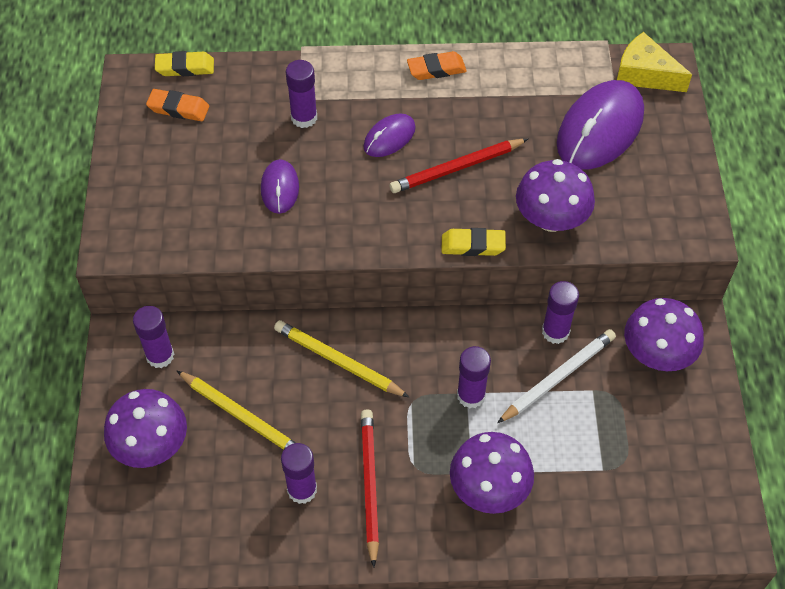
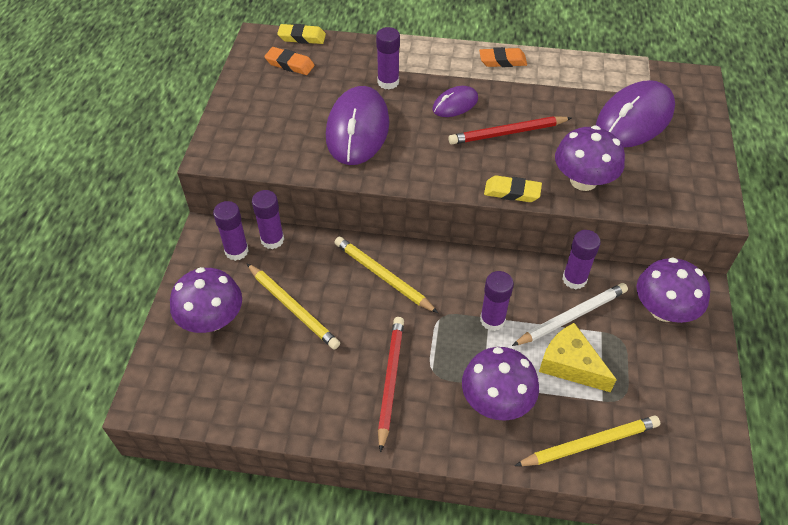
camera: 10 degrees right, 5 degrees down
(280, 188) = (357, 129): purple mouse -> purple mouse, size x1.93
(302, 490) = (331, 375): purple glue stick -> purple glue stick (272, 240)
(595, 520) = (590, 443): none -> yellow pencil
(645, 74) = (677, 84): yellow cheese -> yellow cheese (570, 365)

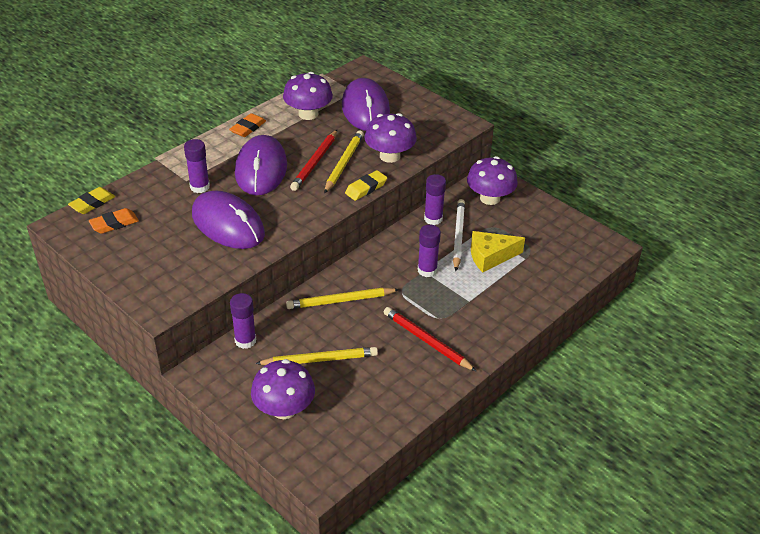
camera: 55 degrees left, 10 degrees down
(236, 251) = (234, 365): purple glue stick -> none
(455, 104) = (261, 169): purple mouse -> purple mouse, size x1.93
(496, 400) = (485, 301): purple mushroom -> purple mushroom (308, 114)
(590, 443) = (547, 280): yellow pencil -> yellow pencil (343, 163)

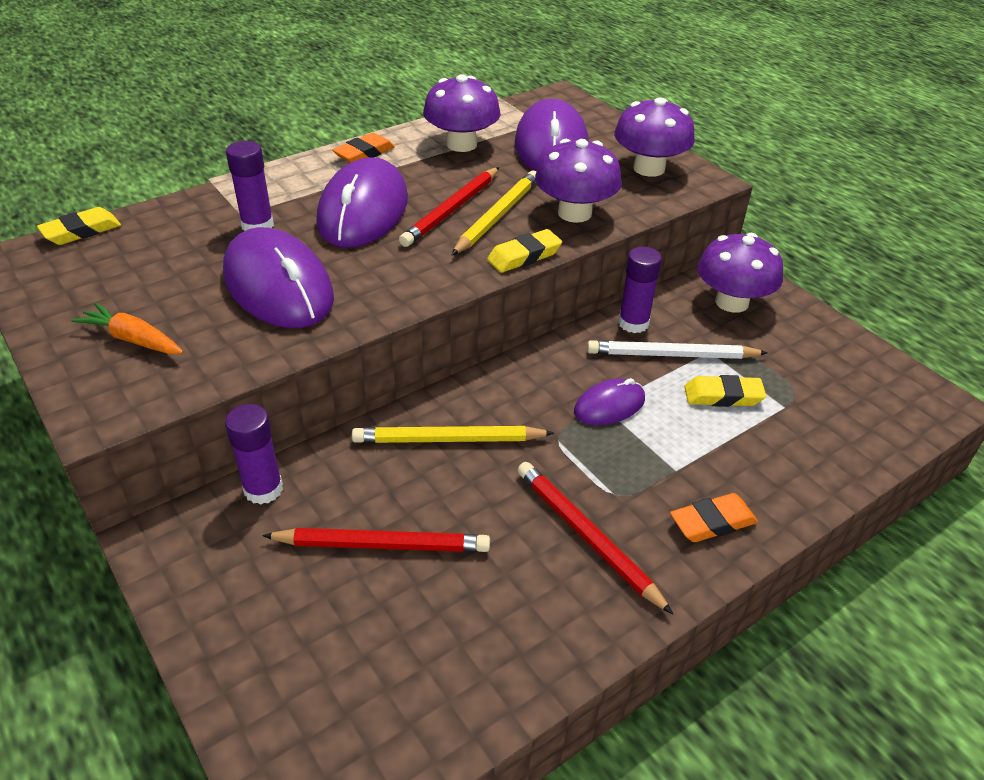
camera: 10 degrees right, 0 degrees up
(114, 224) = (98, 265): orange eraser -> orange eraser (712, 522)
(158, 266) = (133, 339): none -> orange carrot
(284, 409) = (286, 637): purple mushroom -> purple mushroom (649, 168)
(320, 359) = (382, 544): yellow pencil -> red pencil
(427, 270) = (609, 406): purple glue stick -> purple mouse
(458, 236) = (671, 355): white pencil -> white pencil turned 105 degrees counterclockwise
(490, 256) = (723, 396): yellow cheese -> yellow eraser

